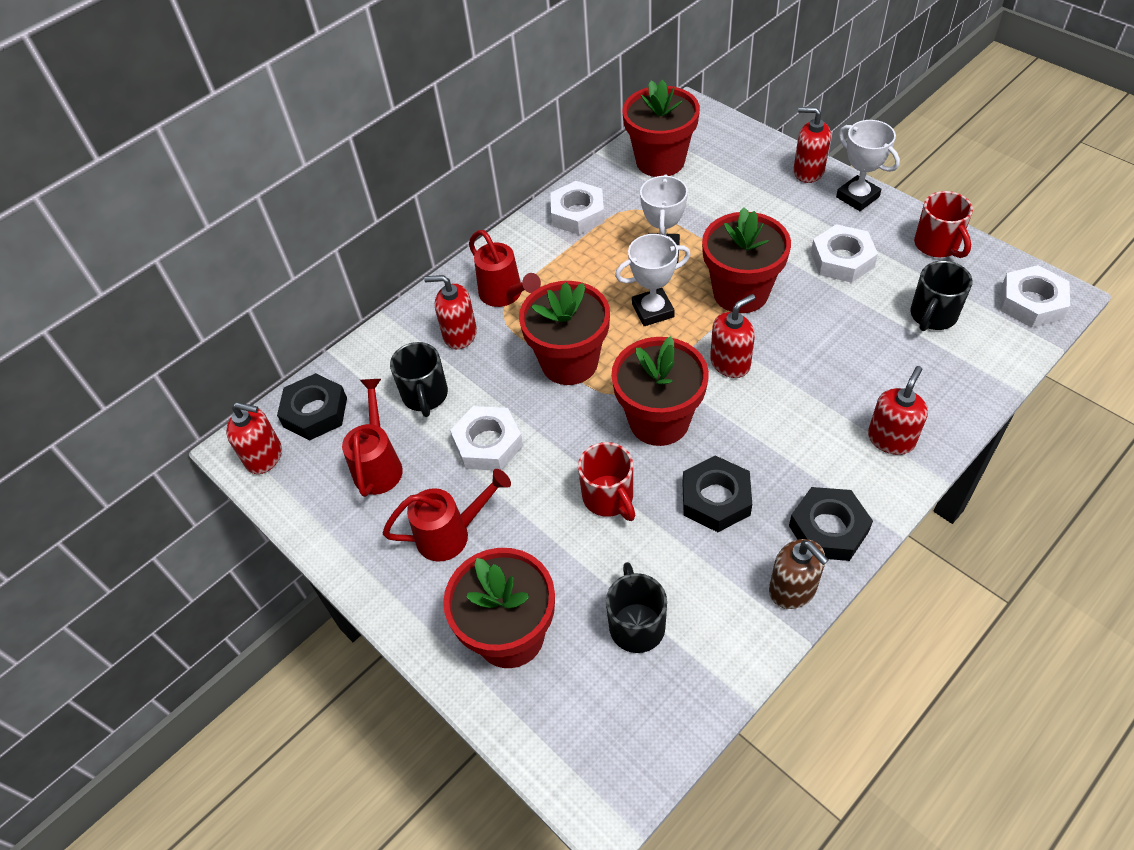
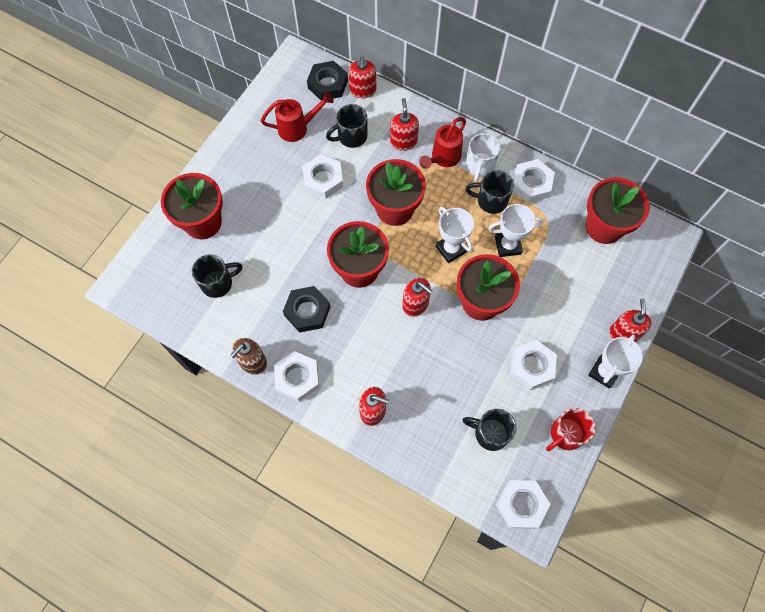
camera: 70 degrees right, 15 degrees up
(264, 456) = (292, 70): red soap dispenser -> red soap dispenser (363, 90)
(452, 534) = (259, 178): red watering can -> none
(532, 259) = (480, 166): none -> white mug
(590, 257) = (490, 201): none -> black mug
(609, 498) = (297, 252): red mug -> none
(828, 529) = (297, 378): black nut -> white nut

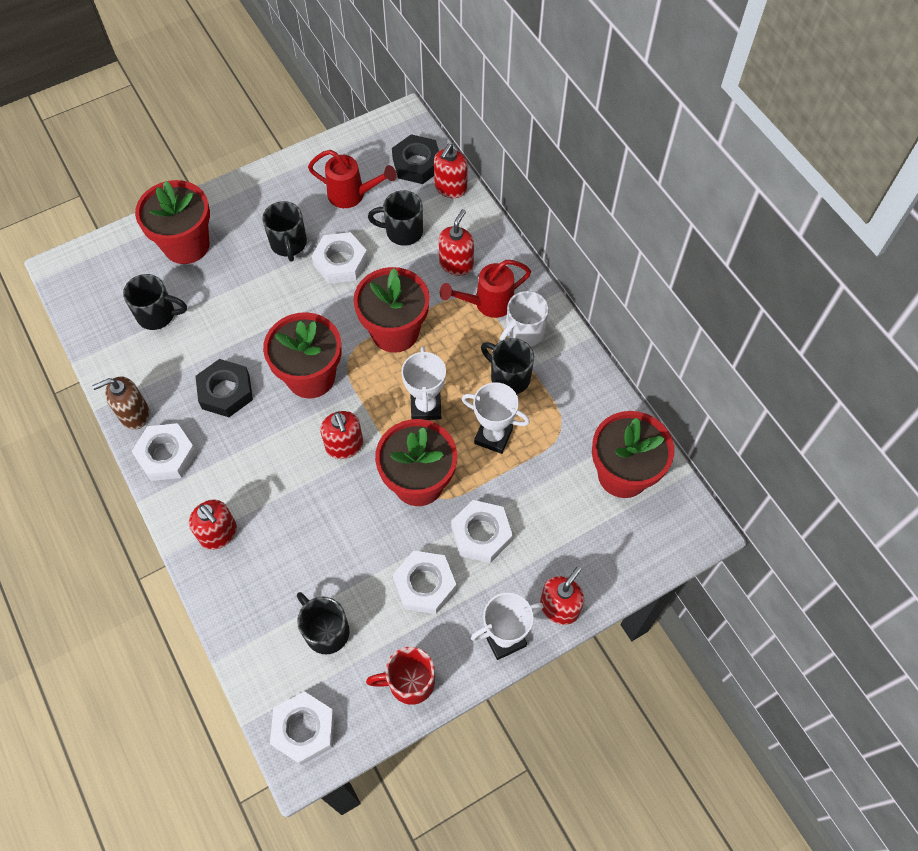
camera: 30 degrees right, 5 degrees down
(277, 185) = (288, 244): none -> black mug
(531, 184) = (570, 382): white nut -> white nut (481, 534)

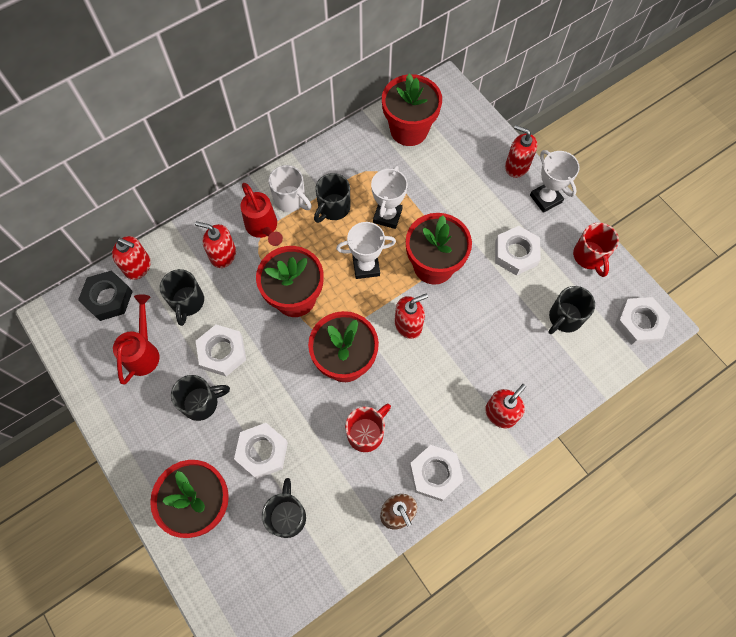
camera: 95 degrees left, 5 degrees up
(226, 391) = (366, 433): black nut -> red mug
(481, 534) = (470, 218): white nut -> white nut (262, 452)

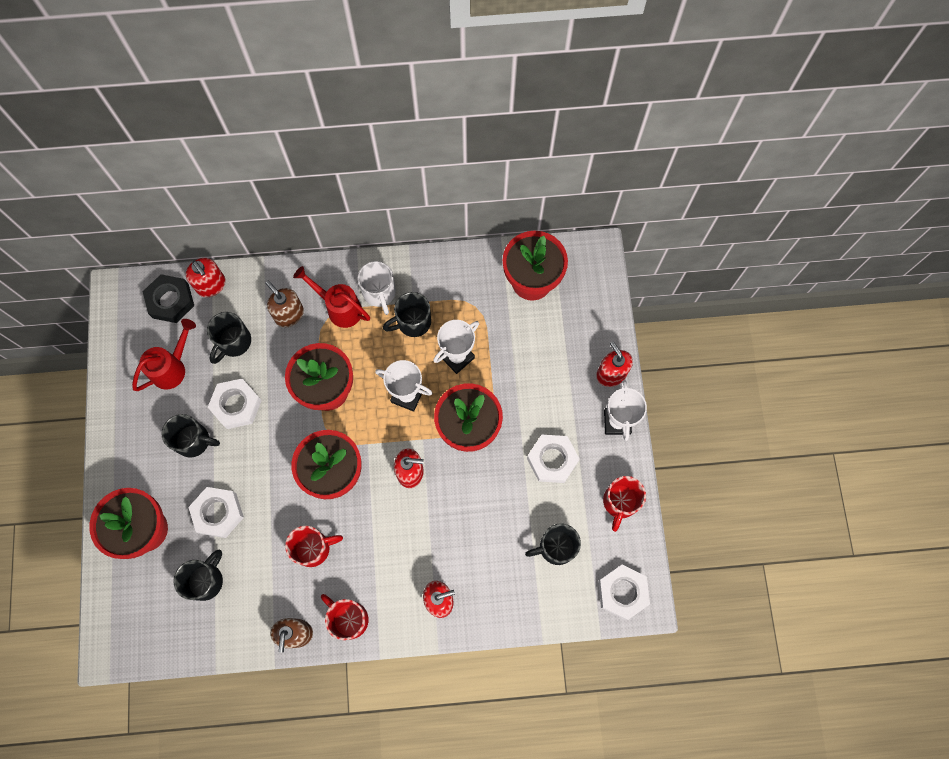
camera: 30 degrees right, 5 degrees up
(223, 255) = (289, 314): red soap dispenser -> brown soap dispenser
(263, 228) = (339, 308): red watering can -> red watering can turned 120 degrees clockwise
(435, 474) = (349, 618): white nut -> red mug

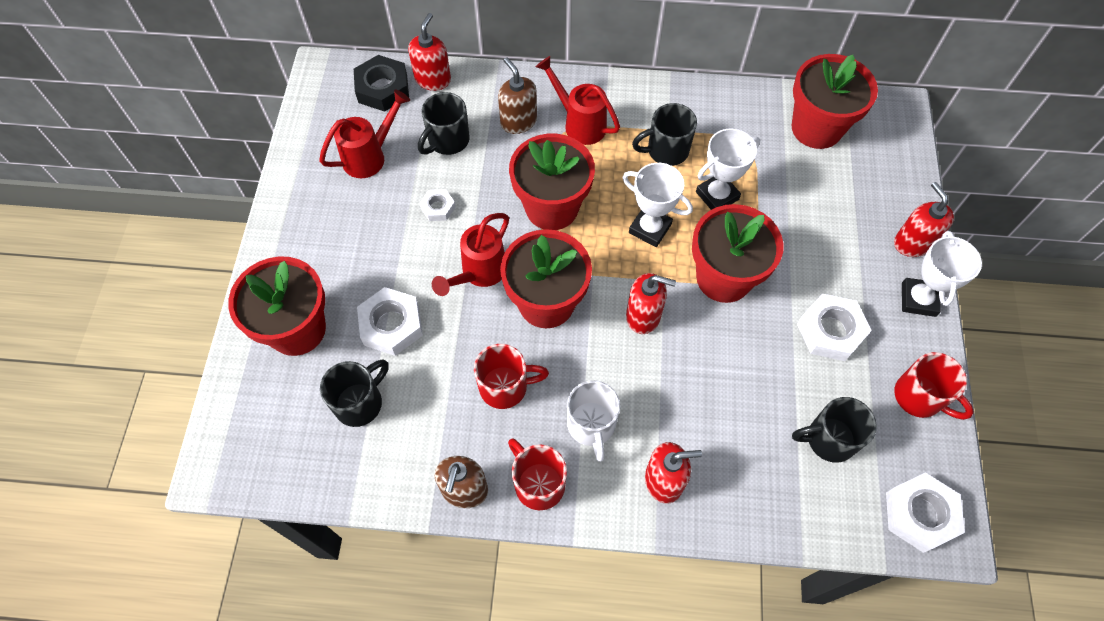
camera: 10 degrees right, 10 degrees down
(194, 441) = (378, 238): black mug -> none
(211, 285) = (433, 79): red soap dispenser -> red soap dispenser turned 135 degrees counterclockwise
(236, 405) = (438, 208): white nut -> white nut, size x0.55
(278, 458) = (479, 273): none -> red watering can
(379, 293) = (629, 115): white mug -> white mug (591, 425)
(620, 502) = (919, 397): red mug -> red mug turned 75 degrees counterclockwise

